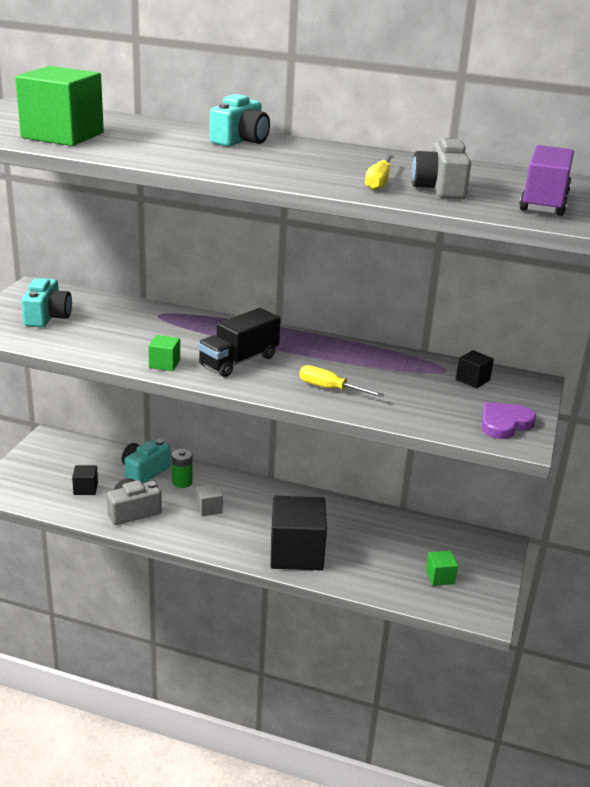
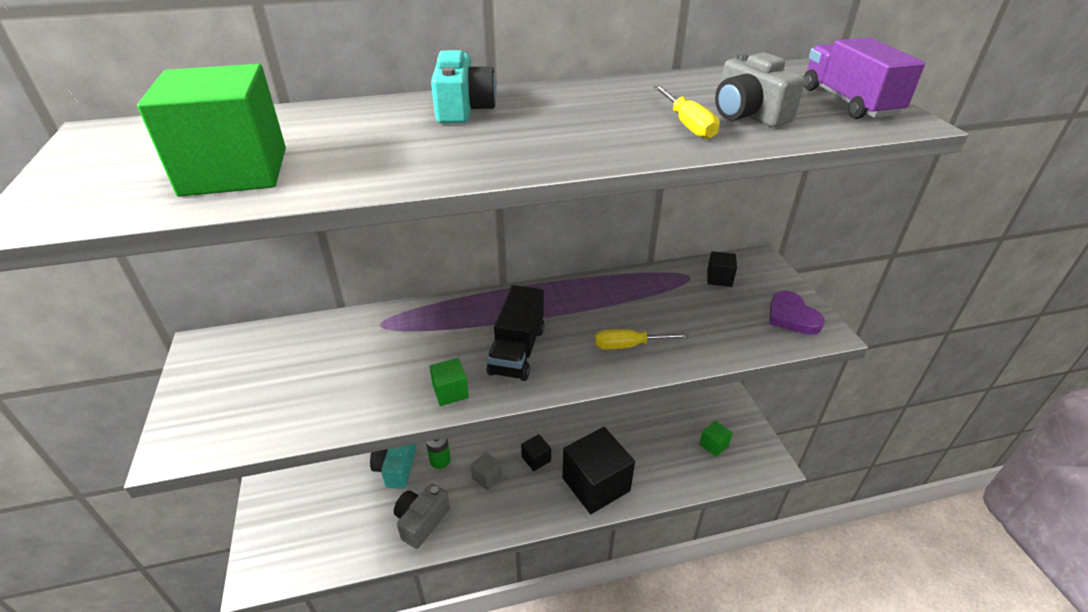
camera: 30 degrees left, 10 degrees up
(47, 317) = (257, 384): turquoise camera -> none
(85, 488) = (354, 519): black cube -> black cube (536, 459)
(504, 423) = (792, 316): purple heart -> purple heart turned 45 degrees counterclockwise

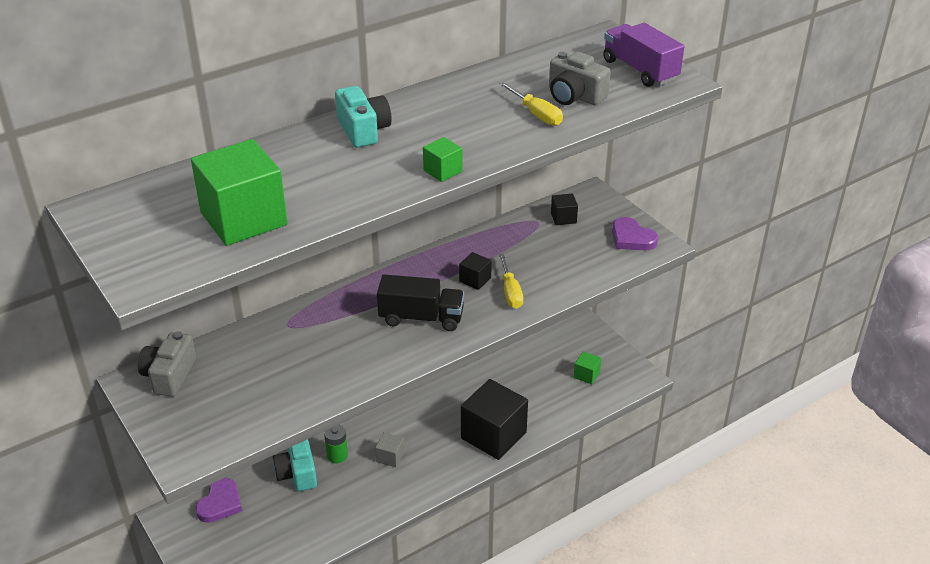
camera: 20 degrees left, 0 degrees up
(315, 477) = (220, 503): none -> purple heart
(421, 521) = (347, 508): grey camera -> grey camera (169, 375)
(450, 392) = (384, 362): green cube -> green cube (442, 171)
(517, 350) = (421, 318): black truck -> black truck turned 75 degrees counterclockwise
(536, 459) = (429, 429): black cube -> black cube (475, 280)
(628, 345) = (510, 292): yellow screwdriver -> yellow screwdriver turned 75 degrees counterclockwise

